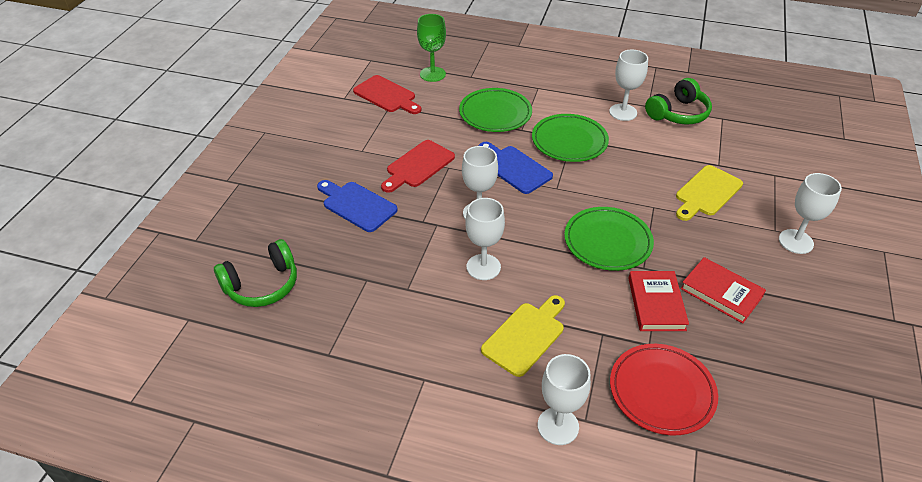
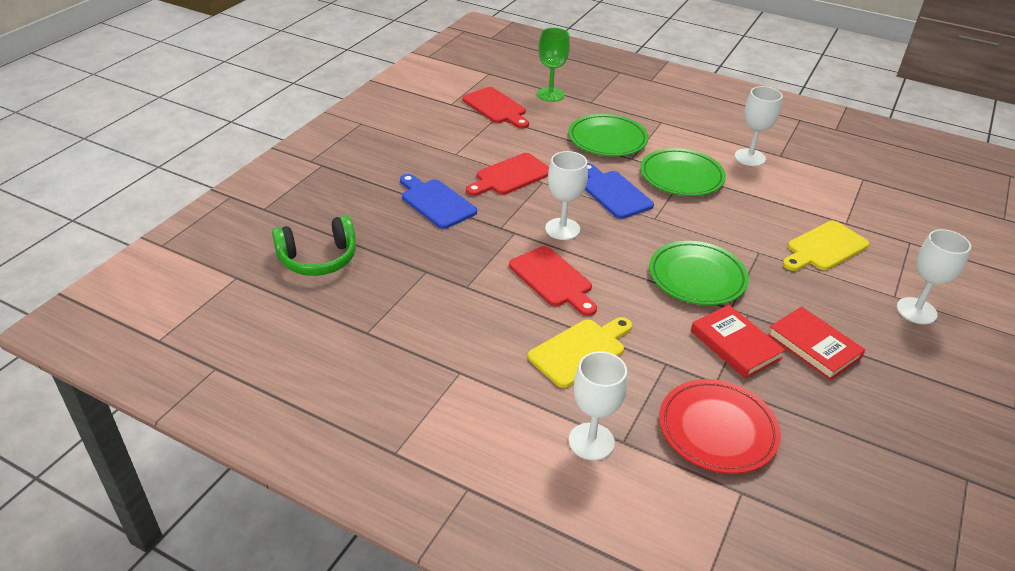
camera: 10 degrees right, 5 degrees down
(483, 267) = (553, 279): white goblet -> red cutting board
(656, 303) = (735, 345): red book -> red book turned 45 degrees counterclockwise
(678, 113) = (813, 167): green headphones -> none

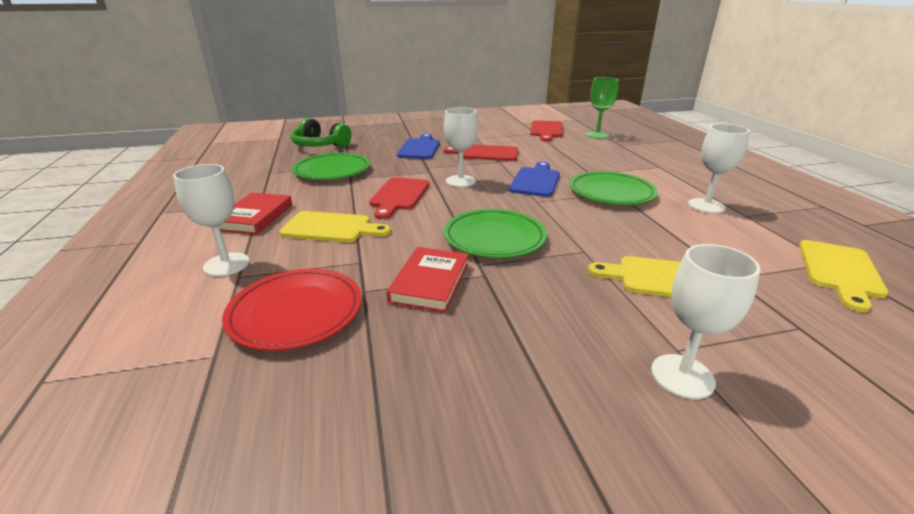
camera: 50 degrees right, 10 degrees down
(607, 139) = (592, 161): green plate -> green plate (332, 171)
(813, 346) = (493, 324): red book -> red book (255, 217)
(874, 184) = (840, 271): none -> yellow cutting board

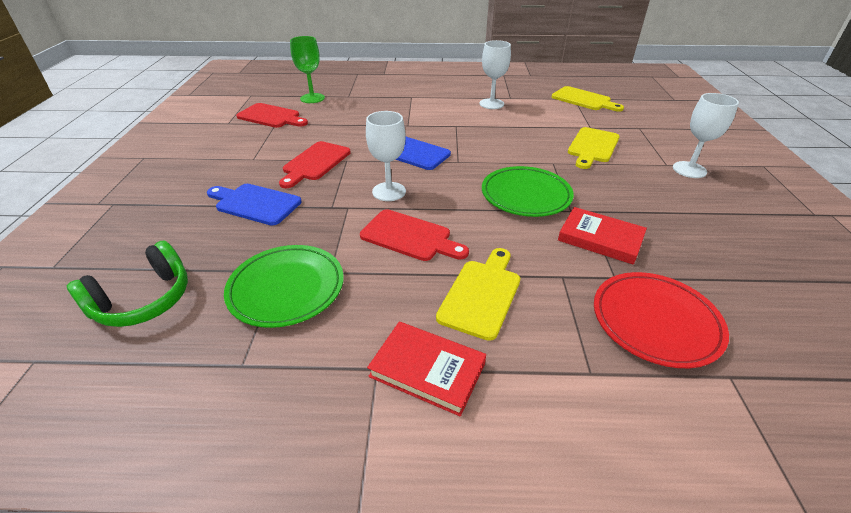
camera: 75 degrees left, 10 degrees up
(226, 264) = (563, 388): white goblet -> none
(611, 192) = (454, 127): green plate -> none

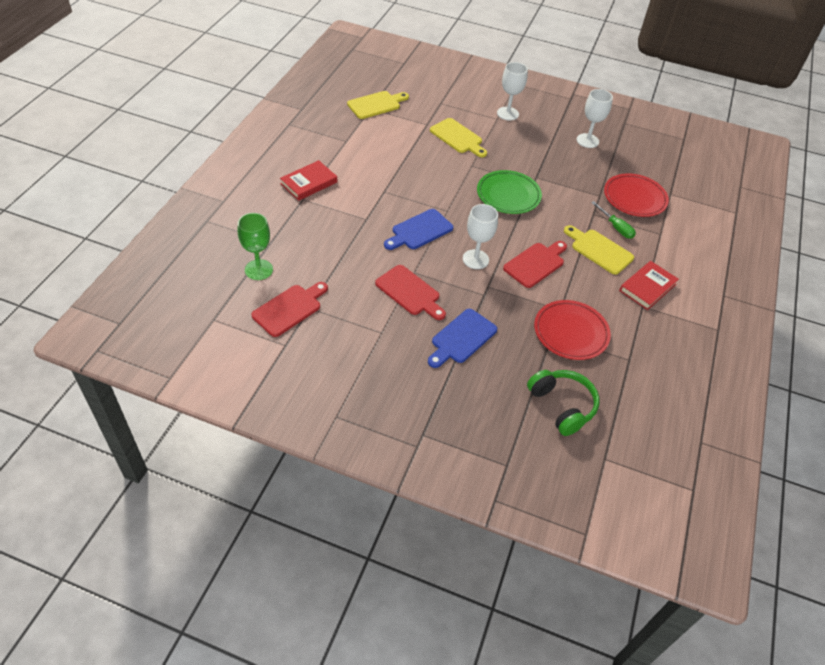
camera: 75 degrees left, 10 degrees up
(286, 288) = (570, 332): green plate -> red plate
(491, 104) = (352, 156): white goblet -> white goblet (587, 141)
(553, 307) = (616, 227): none -> green screwdriver
(600, 238) = (565, 185): red book -> red book (309, 183)

